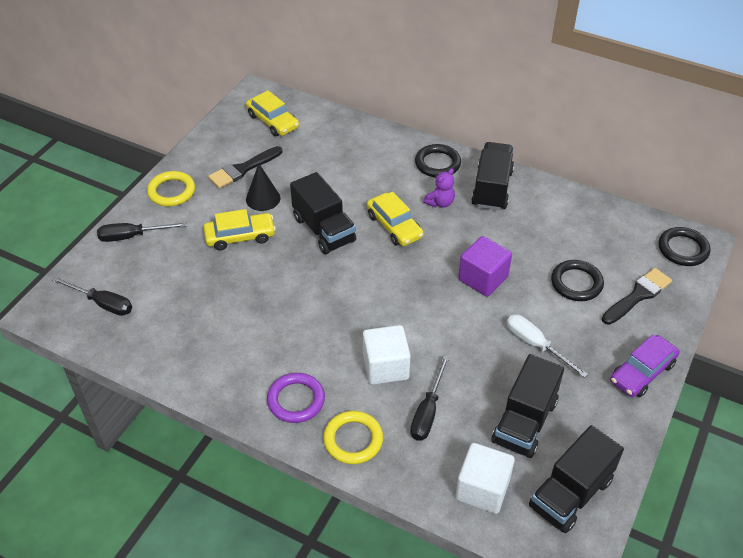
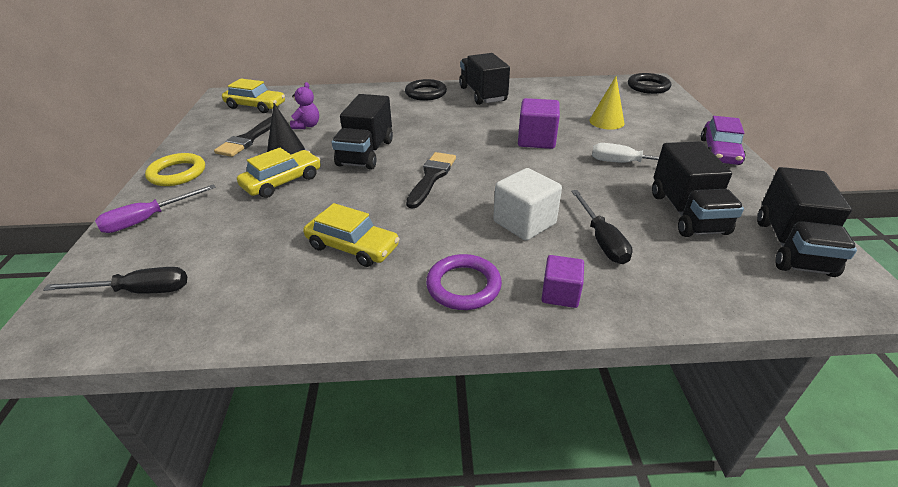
camera: 30 degrees left, 10 degrees down
(132, 236) = (148, 219): black screwdriver -> purple screwdriver
(324, 229) = (366, 153): black truck -> black truck turned 75 degrees clockwise
(353, 440) = (560, 294): yellow ring -> purple cube
(394, 226) = (428, 133): yellow car -> yellow car (352, 247)
(440, 203) = (451, 111): purple teddy bear -> purple teddy bear (307, 126)
(482, 489) = (725, 278): white cube -> none
(576, 283) = (606, 121): black ring -> yellow cone
(638, 295) = (655, 115): black brush -> black brush (431, 177)

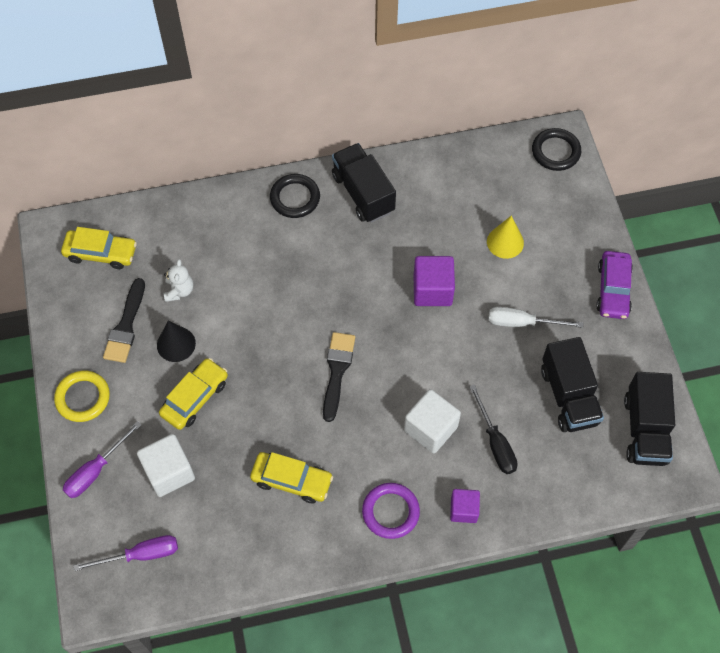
camera: 10 degrees left, 25 degrees up
(138, 291) = (140, 555): black screwdriver -> purple screwdriver
(222, 228) = (169, 472): none -> white cube
(307, 126) = (179, 290): purple teddy bear -> white teddy bear
(366, 153) = (261, 337): black truck -> none

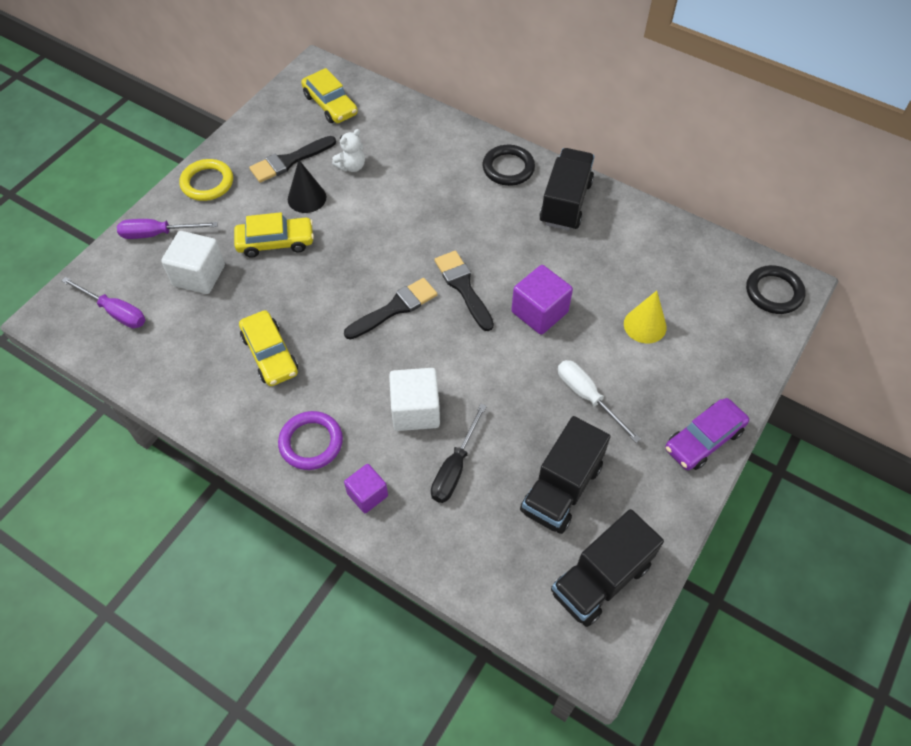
camera: 45 degrees right, 5 degrees down
(365, 316) = (463, 287): none -> black brush

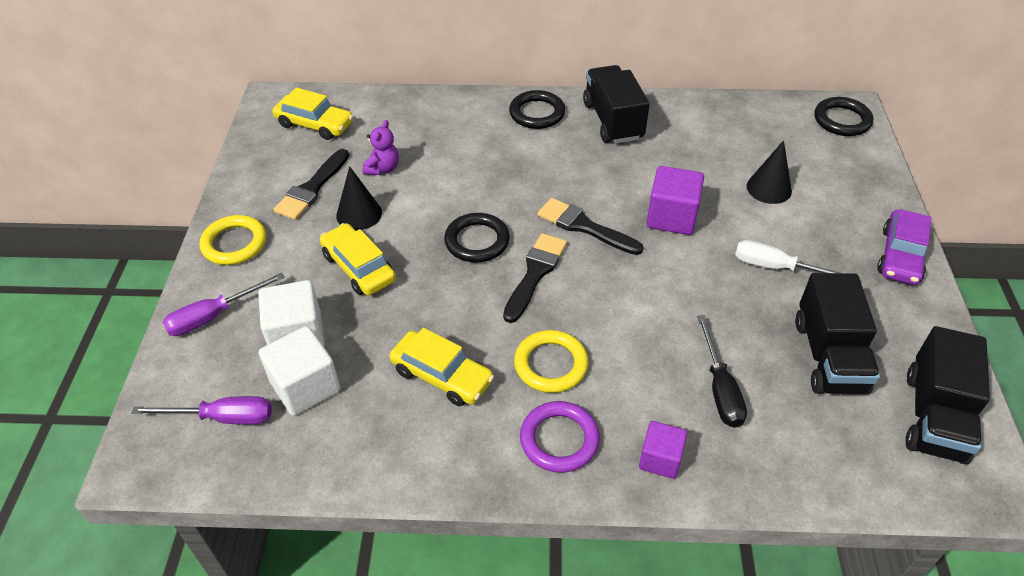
camera: 30 degrees left, 10 degrees down
(275, 242) = (359, 267): yellow car -> yellow car turned 90 degrees counterclockwise
(349, 385) = (551, 364): none -> yellow ring
(351, 166) = (383, 168): white teddy bear -> purple teddy bear
(373, 261) = (477, 241): none -> black ring
(415, 410) = (636, 355): white cube -> white cube (305, 386)
(645, 325) = (769, 188): yellow cone -> black cone

